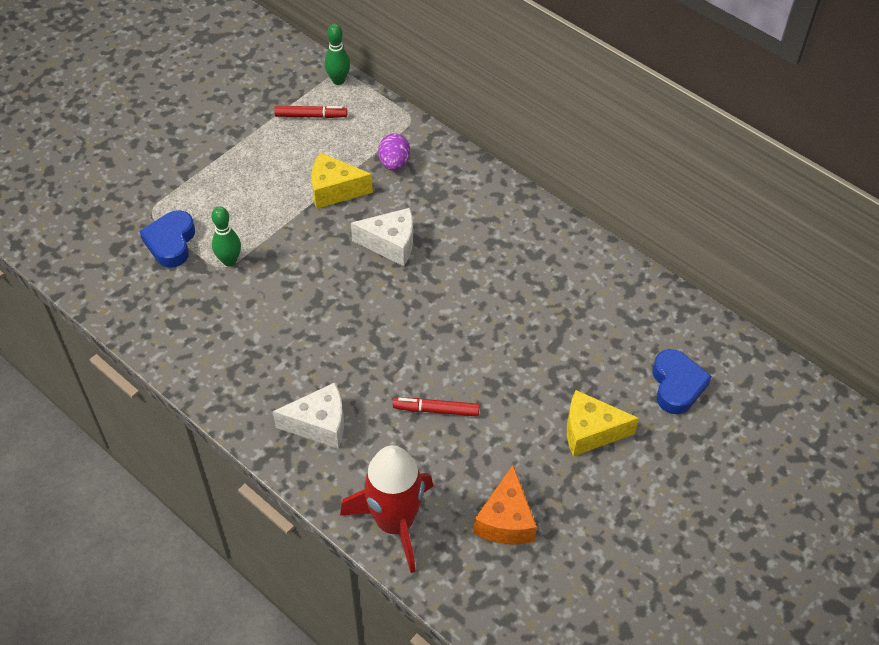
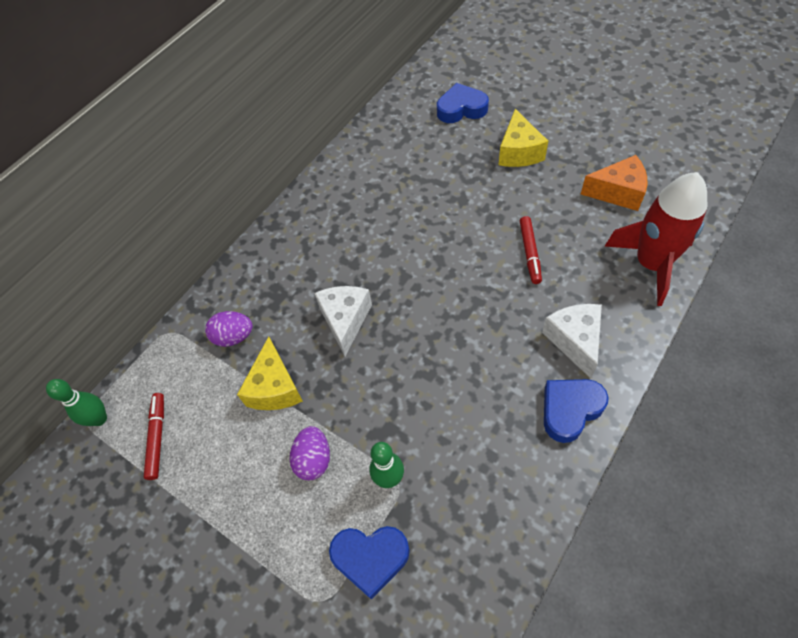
camera: 90 degrees left, 5 degrees up
(249, 402) = (570, 410): none -> blue heart
(261, 213) = (313, 459): none -> purple egg

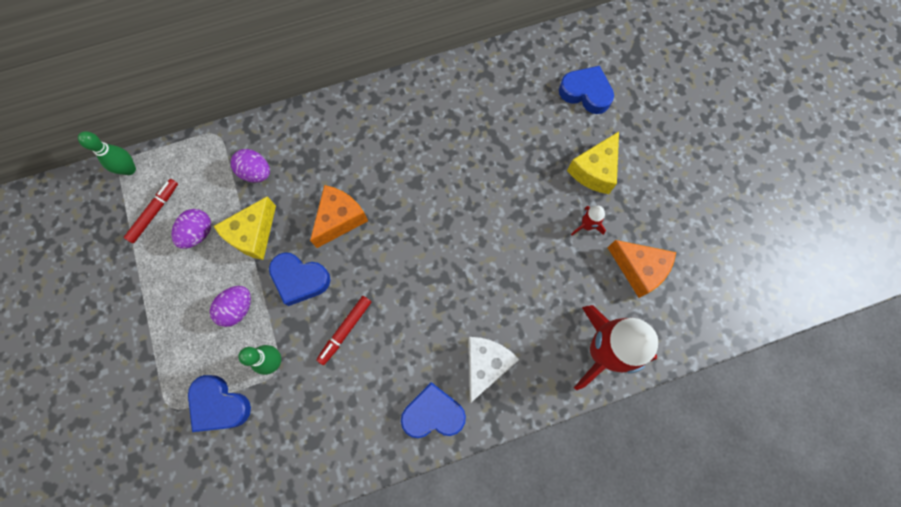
camera: 30 degrees right, 15 degrees up
(218, 424) = (198, 233): none -> purple egg
(345, 320) = (339, 219): white cheese -> orange cheese
(352, 392) = (300, 279): none -> blue heart
(530, 253) = (519, 268): red marker -> red marker (345, 330)
(550, 190) = (586, 225): none -> red rocket

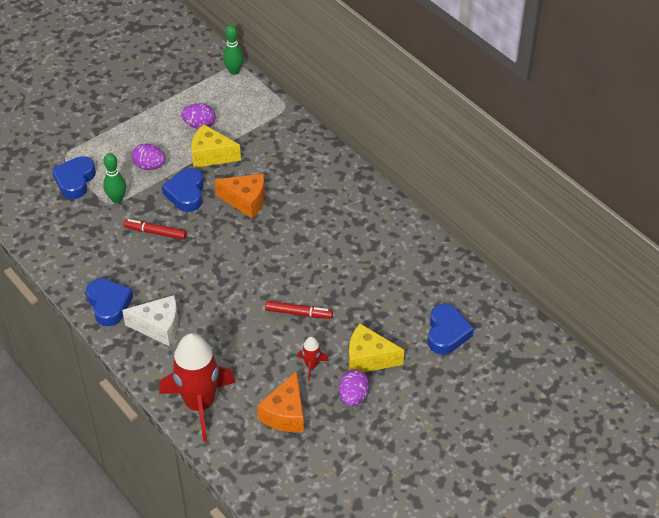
camera: 70 degrees right, 25 degrees down
(154, 212) = (206, 96): red marker -> red marker (299, 313)
(256, 172) = (263, 140): purple egg -> purple egg (353, 396)

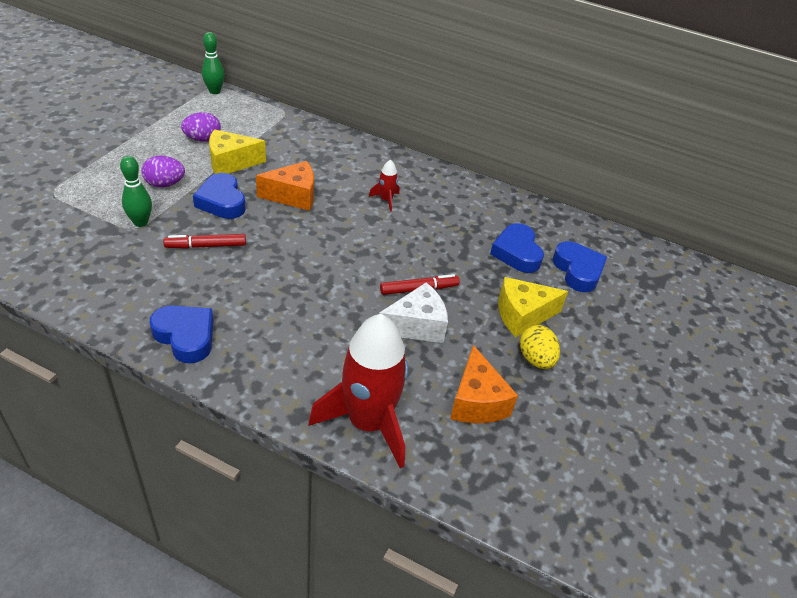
camera: 30 degrees left, 5 degrees down
(75, 181) = (77, 214): blue heart -> blue heart (516, 253)
(159, 327) = (264, 345): white cheese -> white cheese (416, 326)
(311, 365) = (469, 339): red rocket -> red rocket (386, 200)
(353, 396) = (535, 359): purple egg -> yellow egg

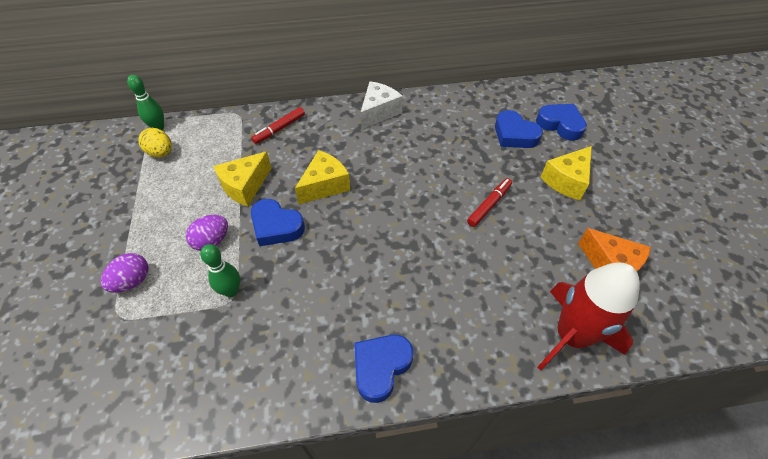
camera: 30 degrees left, 10 degrees up
(186, 336) = (381, 367): blue heart -> blue heart turned 60 degrees counterclockwise
(203, 139) = (198, 179): purple egg -> purple egg (132, 281)
(206, 246) = (307, 275): red marker -> red marker (279, 129)
(293, 196) = (325, 185): orange cheese -> yellow cheese
(386, 200) = (392, 146): red rocket -> none
(416, 326) = (518, 235): white cheese -> white cheese (378, 112)
(535, 359) = (607, 208): yellow egg -> yellow egg (161, 153)

